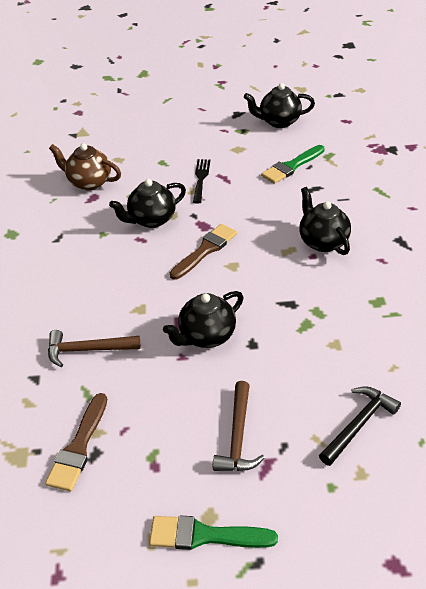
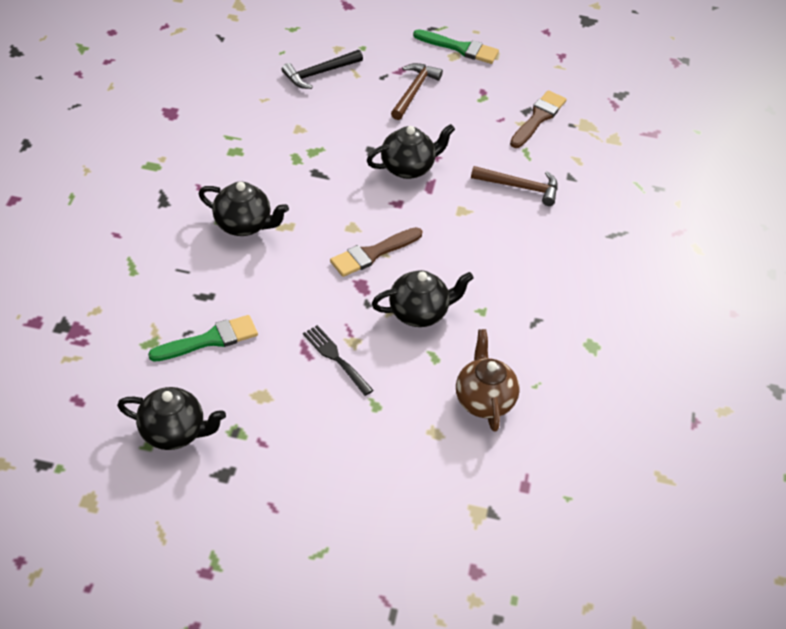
camera: 170 degrees left, 5 degrees up
(89, 182) = (484, 400): brown teapot -> brown teapot turned 135 degrees counterclockwise
(201, 178) = (335, 358): black fork -> black fork turned 120 degrees clockwise
(322, 241) = (243, 225): black teapot -> black teapot turned 60 degrees counterclockwise

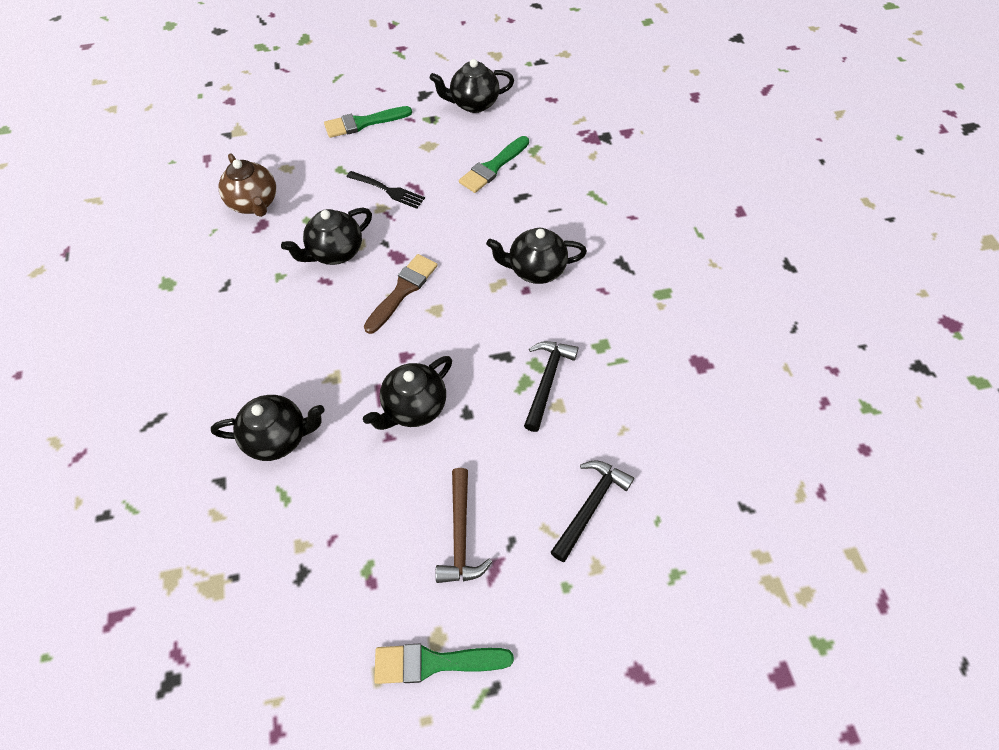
camera: 160 degrees right, 10 degrees up
(295, 145) = (547, 381): none -> black hammer
(320, 460) = (363, 123): none -> green brush
(520, 187) = (278, 437): brown hammer -> black teapot
(538, 118) = (282, 567): brown brush -> none

